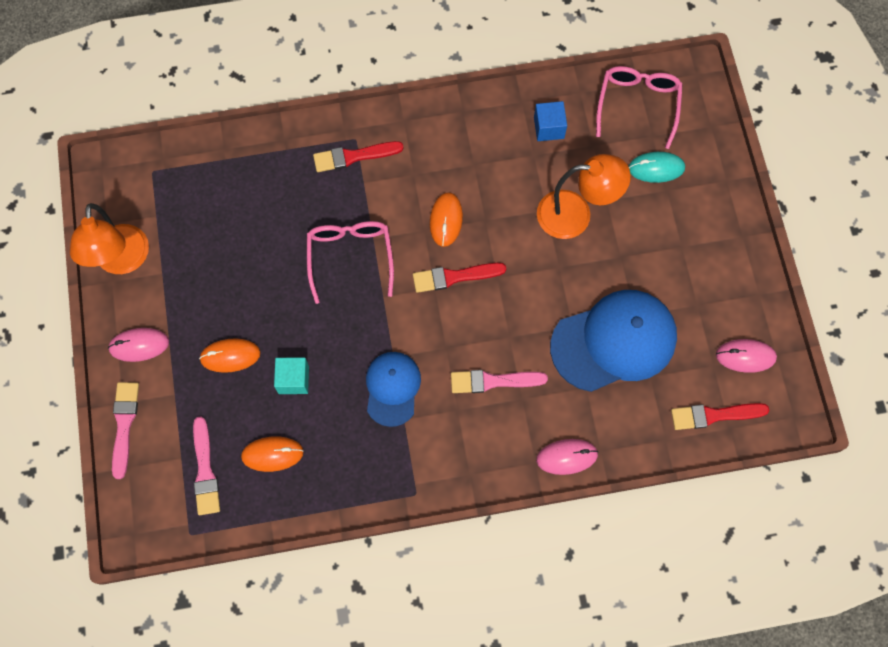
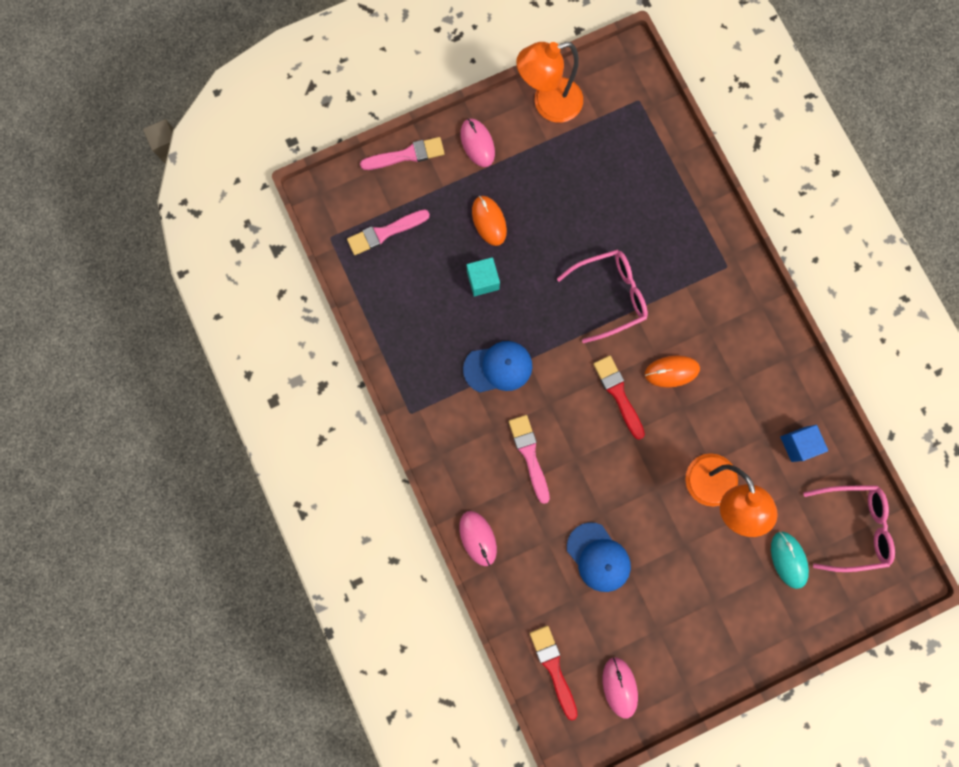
camera: 75 degrees right, 10 degrees up
(272, 454) = (413, 283): orange mouse -> none
(353, 156) = (709, 270): red brush -> none
(614, 341) = (598, 557): blue cap -> blue cap, size x0.58

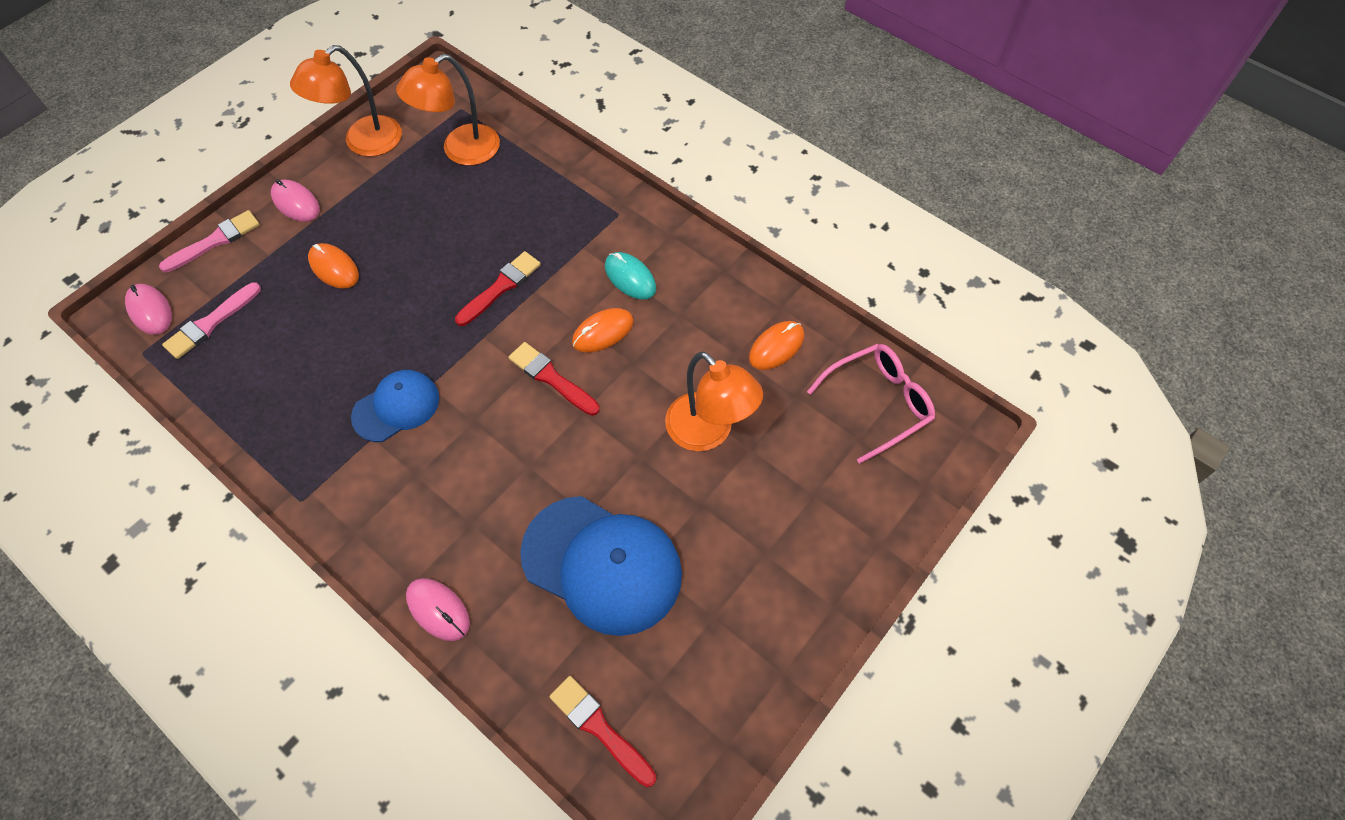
camera: 25 degrees left, 20 degrees down
(483, 280) = (346, 327): turquoise cube -> none
(529, 454) = (469, 485): pink brush -> none
(598, 557) = (602, 564): blue cap -> blue cap, size x1.72
(609, 296) = (501, 287): pink glasses -> red brush
(619, 687) = (696, 712): pink mouse -> pink mouse (150, 311)
(623, 146) = (461, 151): none -> orange lamp
(788, 559) = (827, 468): turquoise mouse -> turquoise mouse (630, 277)
(797, 444) = (776, 347): blue cube -> orange mouse

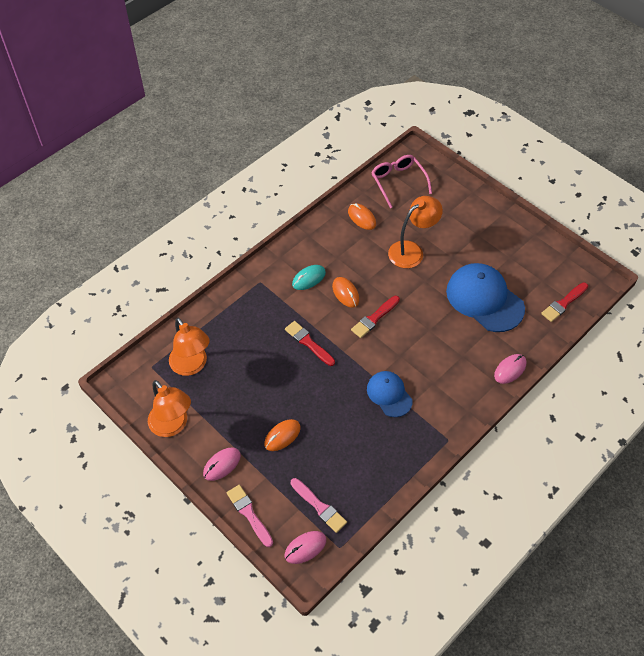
camera: 85 degrees left, 5 degrees down
(602, 564) = (484, 299): blue cap -> blue cap turned 75 degrees counterclockwise

